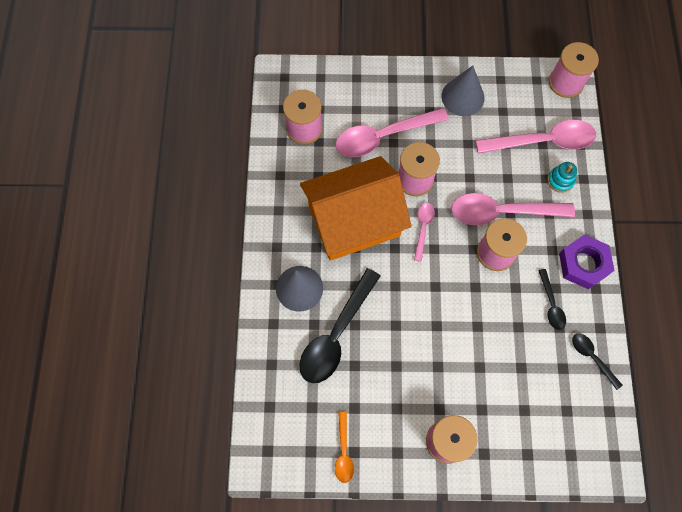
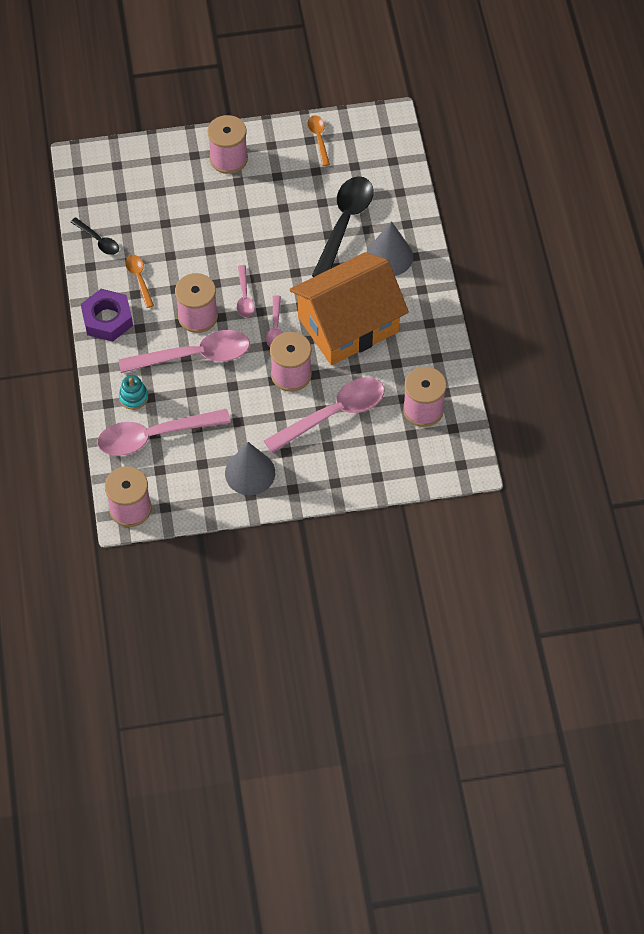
camera: 170 degrees right, 10 degrees down
(448, 266) = (244, 297): none -> pink spoon
(551, 304) = (139, 279): black spoon -> orange spoon

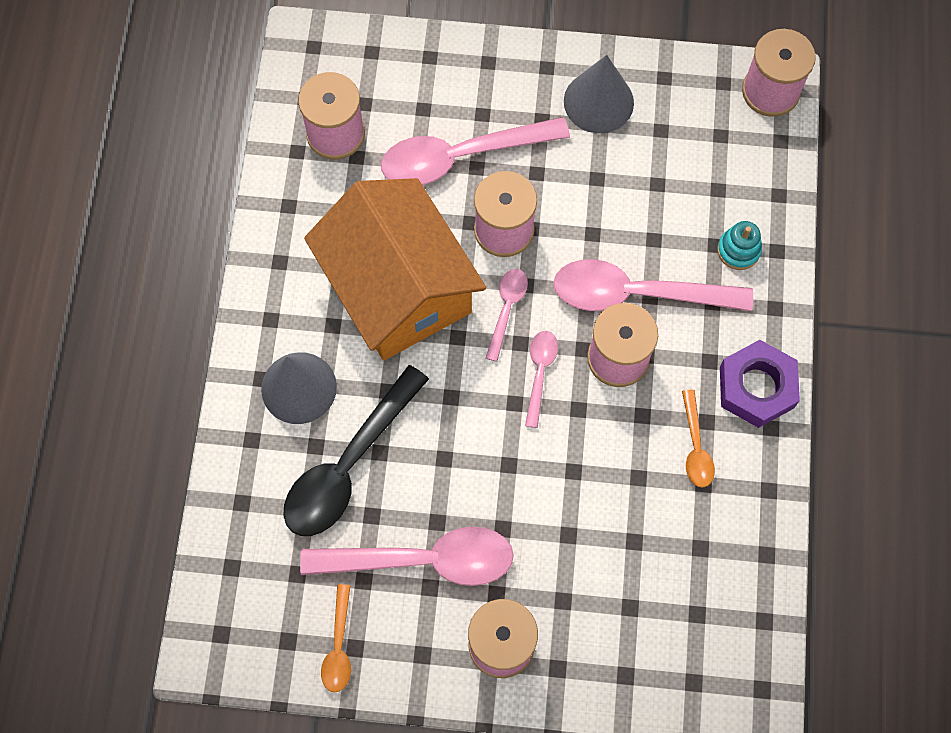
camera: 165 degrees left, 10 degrees up
(98, 240) = (748, 535): black spoon -> none
(154, 436) = (719, 185): pink spoon -> pink spoon (423, 560)
(348, 324) = (398, 288): orange house -> orange house turned 75 degrees clockwise

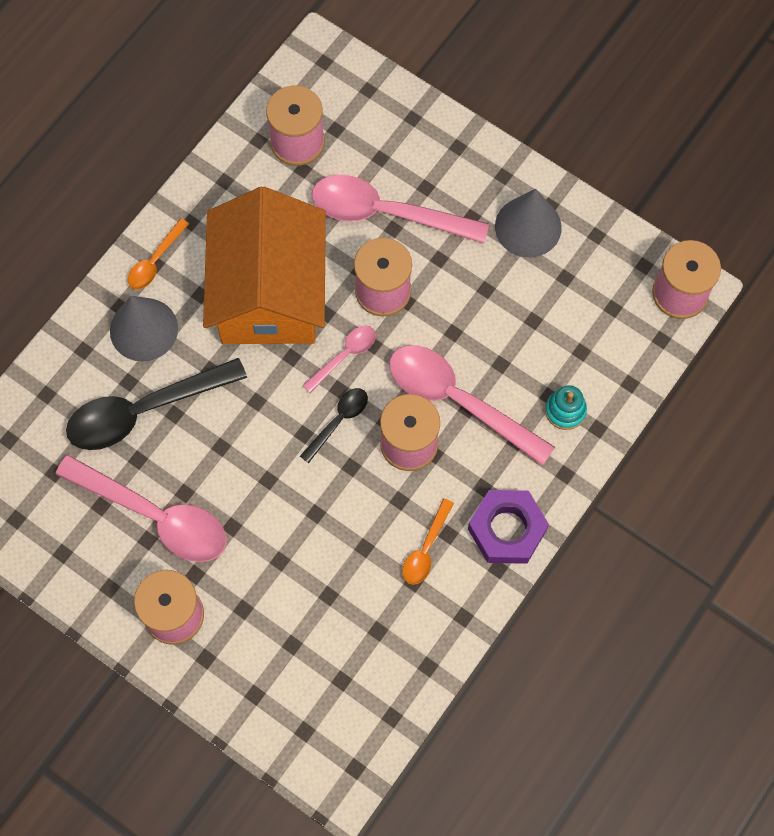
camera: 30 degrees right, 0 degrees up
(339, 646) = (51, 545): orange spoon -> orange spoon (155, 261)
(540, 373) = (338, 421): pink spoon -> black spoon

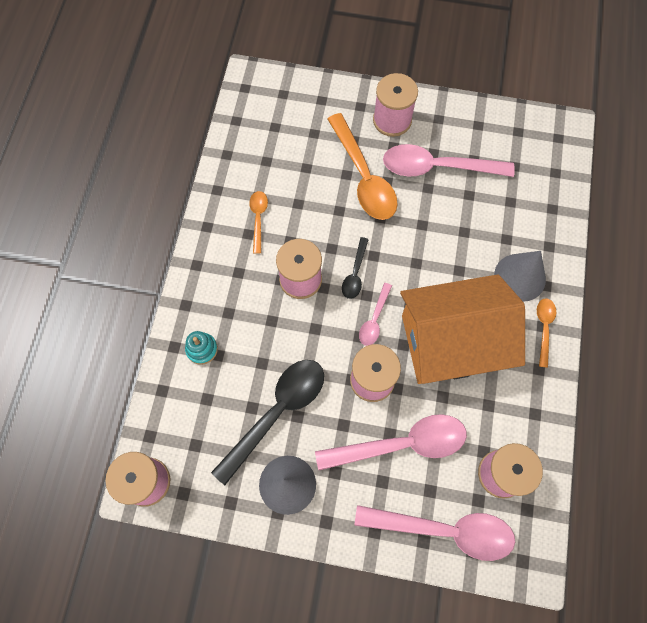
camera: 155 degrees right, 0 degrees up
(144, 410) = (484, 225): black spoon -> black spoon (277, 412)
(259, 546) = (363, 177): none -> orange spoon
(269, 292) = (451, 341): orange house -> orange house turned 75 degrees counterclockwise
(458, 400) = (281, 323): pink spoon -> pink spoon (444, 530)
(507, 529) = (210, 252): purple nut -> none

